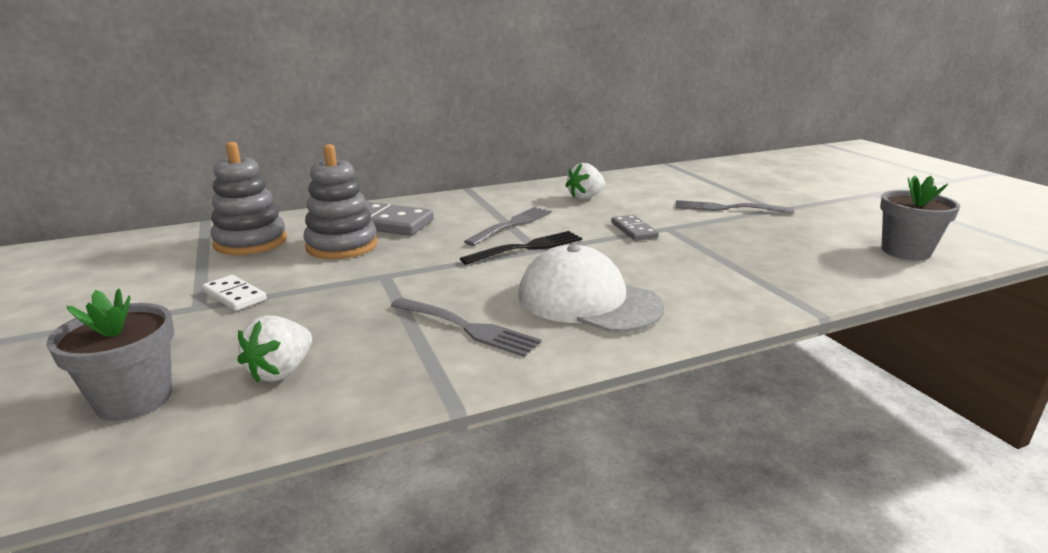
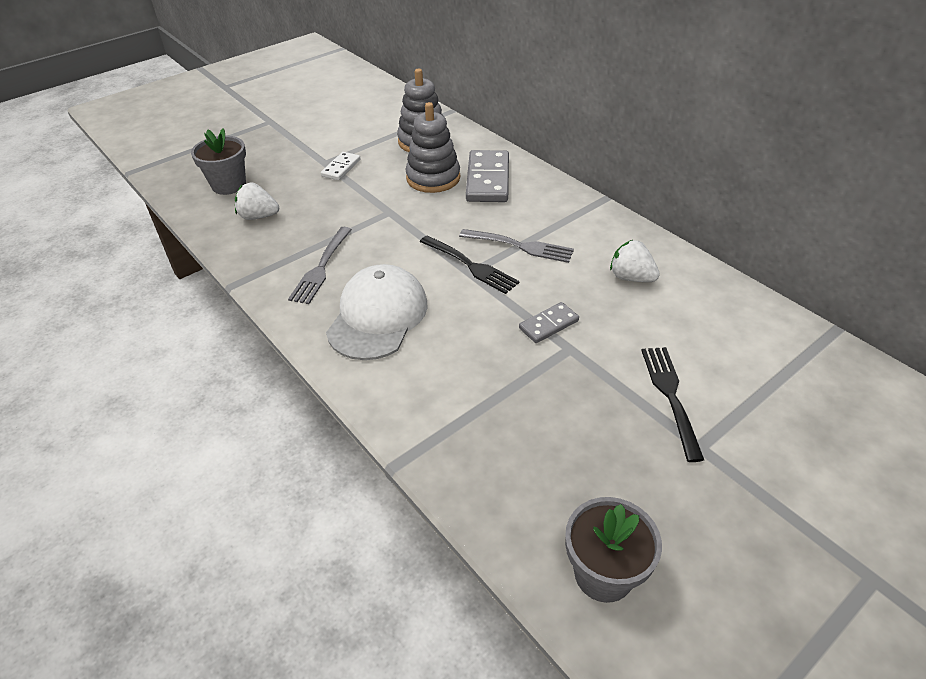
camera: 75 degrees right, 20 degrees up
(728, 208) = (671, 397): grey fork -> black fork

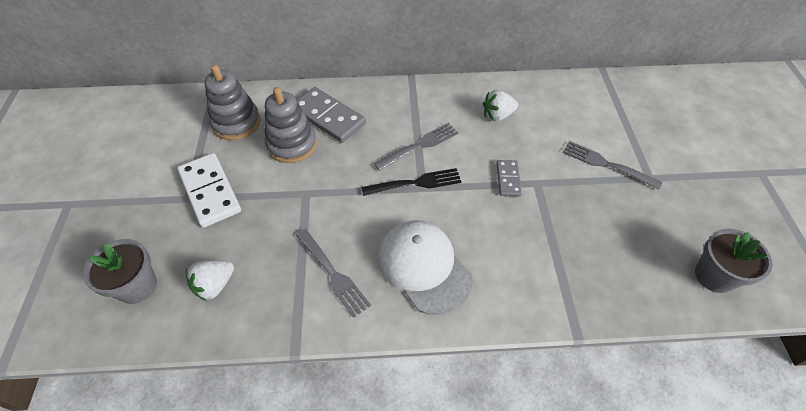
camera: 55 degrees left, 10 degrees up
(341, 168) = (210, 191): white domino -> white domino, size x1.85
(671, 397) = (607, 164): black fork -> grey fork

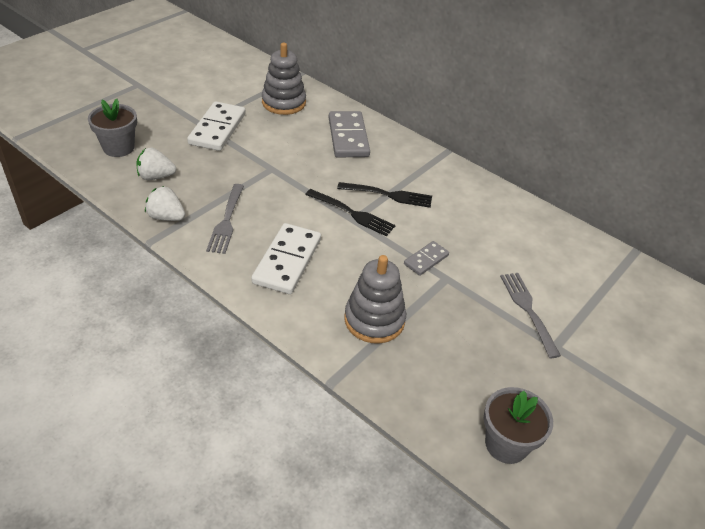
camera: 40 degrees right, 10 degrees down
(292, 144) = (301, 137): grey stacking toy -> grey stacking toy (374, 320)
(419, 146) = (388, 195): grey fork -> black fork
(424, 267) = (287, 261): white cap -> white domino
(497, 115) = (481, 218): white strawberry -> white strawberry (166, 217)

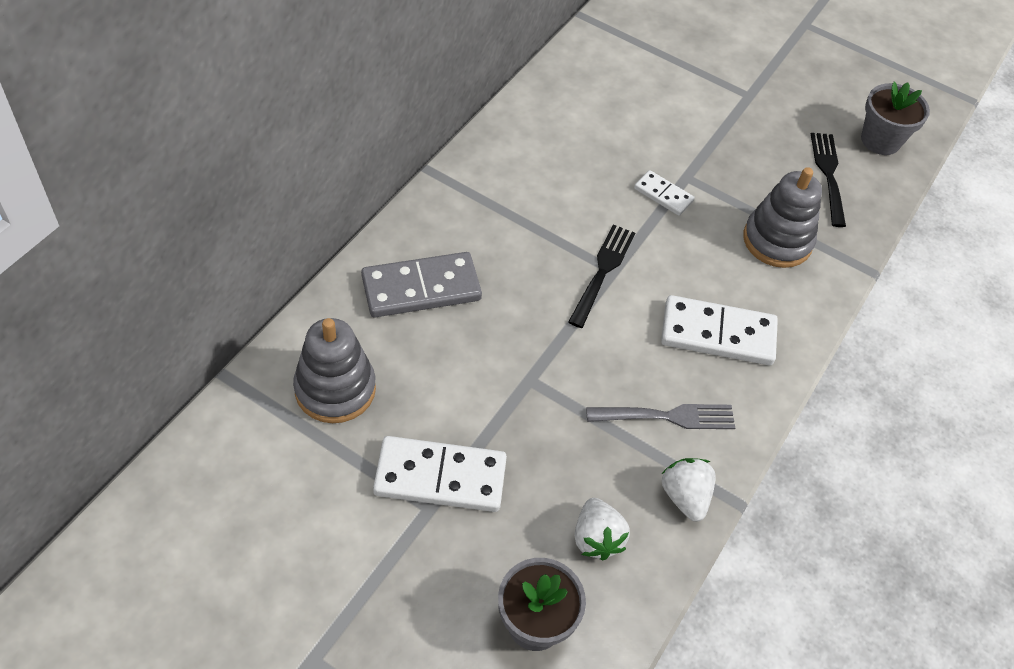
camera: 100 degrees left, 10 degrees up
(166, 217) = (685, 496): white strawberry -> white strawberry turned 150 degrees clockwise
(388, 195) = (551, 234): black fork -> black fork (829, 175)
(426, 260) = (663, 195): grey domino -> white domino
(528, 310) = (709, 111): grey fork -> none

